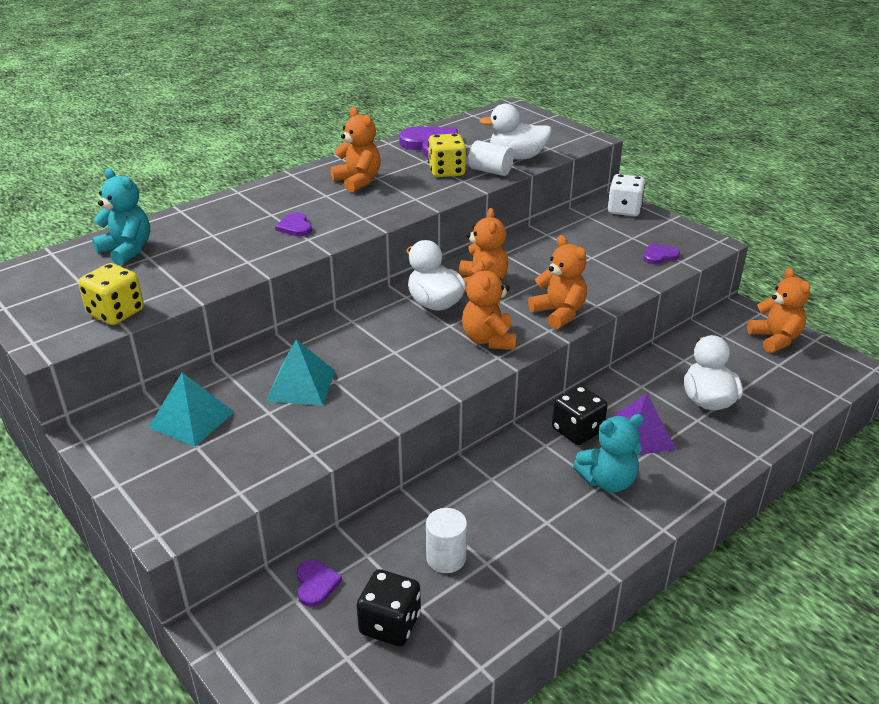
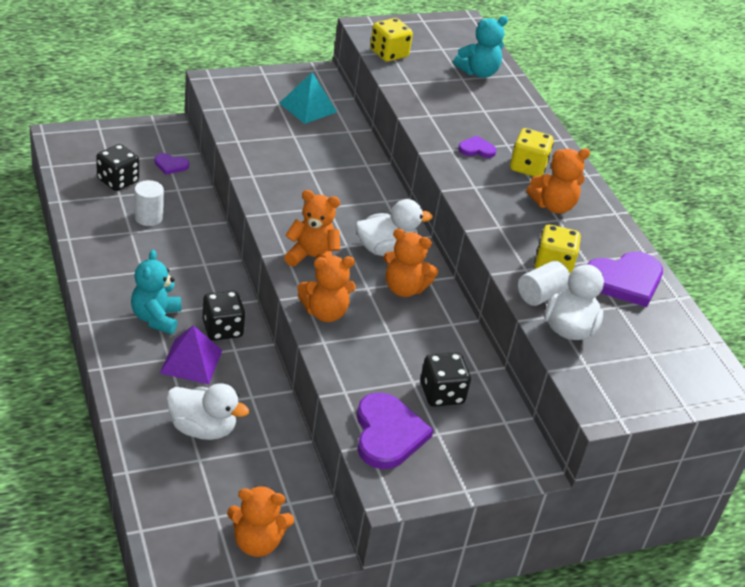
camera: 105 degrees right, 5 degrees up
(301, 385) = (315, 155): turquoise pyramid -> none
(304, 199) = (528, 167): none -> yellow dice
(590, 243) = (441, 393): none -> black dice
(624, 210) = (506, 460): white dice -> none
(659, 255) = (388, 434): purple heart -> purple heart, size x2.00

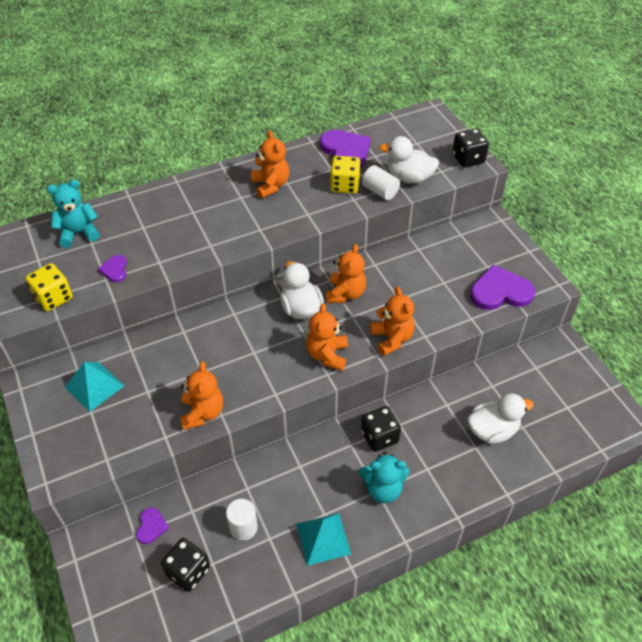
camera: 90 degrees left, 10 degrees up
(116, 265) = (323, 538): none -> turquoise pyramid
(191, 361) = (424, 452): purple pyramid -> none
(202, 428) = (492, 430): white duck -> white duck turned 60 degrees clockwise
(257, 542) = (577, 380): orange teddy bear -> orange teddy bear (202, 413)
(441, 393) = (449, 266): black dice -> black dice (468, 159)
(476, 149) = (205, 230): purple heart -> purple heart (115, 269)
(478, 72) = (78, 233): turquoise teddy bear -> turquoise teddy bear turned 75 degrees counterclockwise
(528, 167) = (223, 199): yellow dice -> none

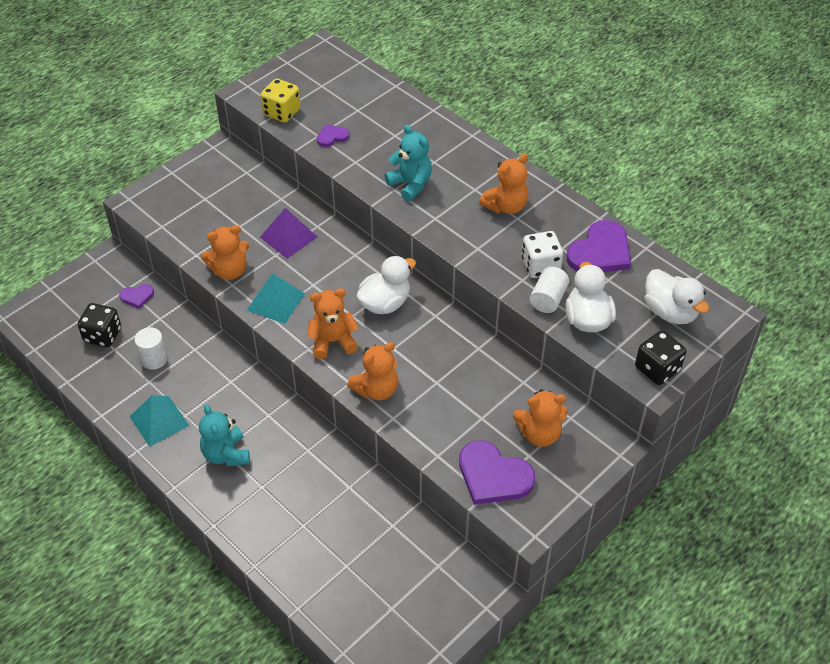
camera: 70 degrees right, 0 degrees up
(78, 233) = (366, 97): turquoise teddy bear -> turquoise teddy bear (410, 184)
(94, 386) = (232, 190): turquoise pyramid -> turquoise pyramid (276, 301)
(185, 356) = (288, 237): none -> purple pyramid
(344, 185) = (540, 266): yellow dice -> white dice
(345, 294) = (422, 333): orange teddy bear -> orange teddy bear (539, 434)
(379, 437) = (286, 436): black dice -> none
(492, 430) = (331, 536): white duck -> white duck (670, 312)
(500, 291) = (493, 476): purple heart -> purple heart turned 150 degrees clockwise

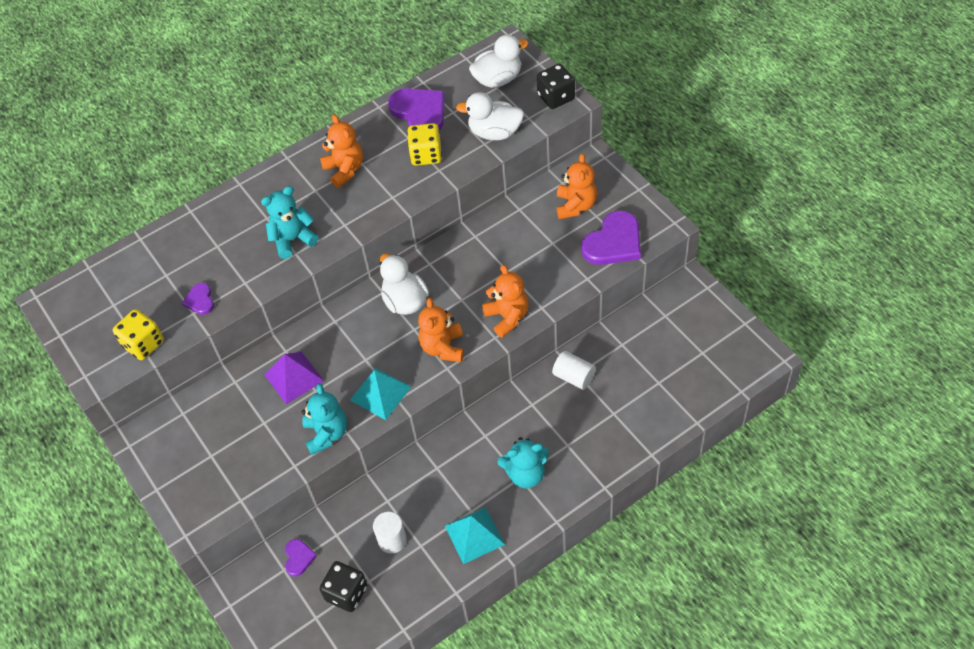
camera: 75 degrees left, 5 degrees up
(229, 270) = (327, 434): orange teddy bear -> turquoise teddy bear
(540, 266) = (426, 155): white dice -> yellow dice
(548, 299) = (466, 155): white cylinder -> white cylinder (574, 377)

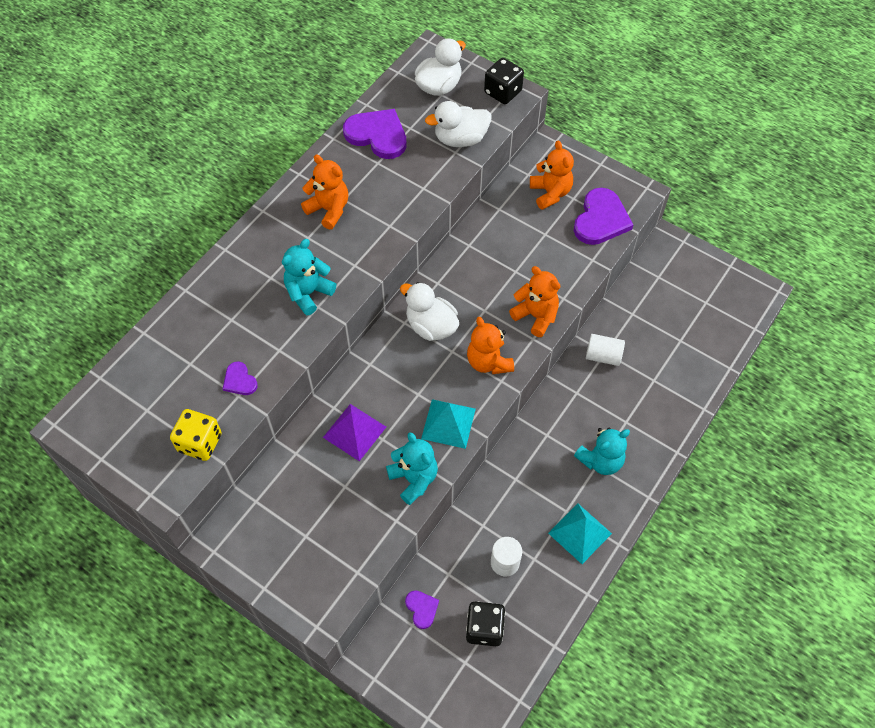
camera: 25 degrees left, 5 degrees up
(426, 155) = (404, 176): yellow dice -> none

